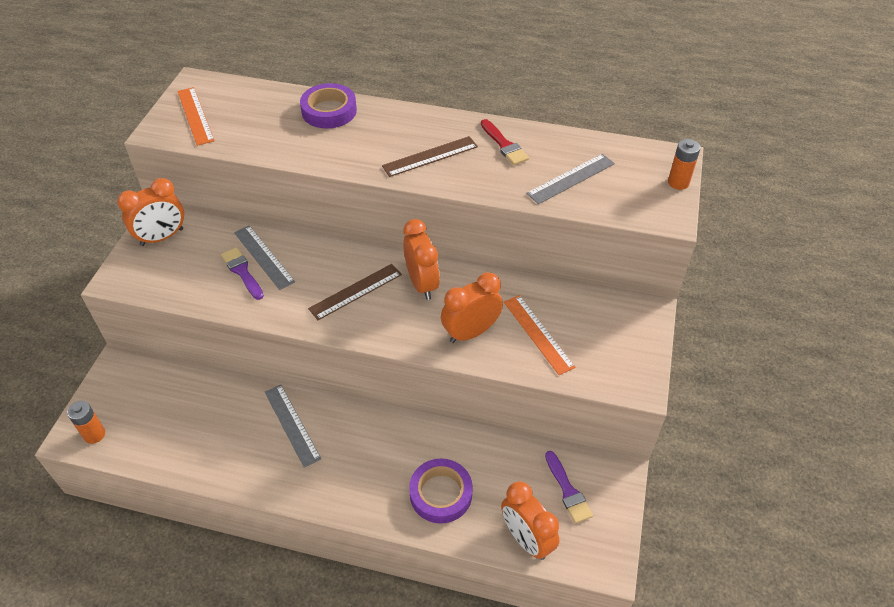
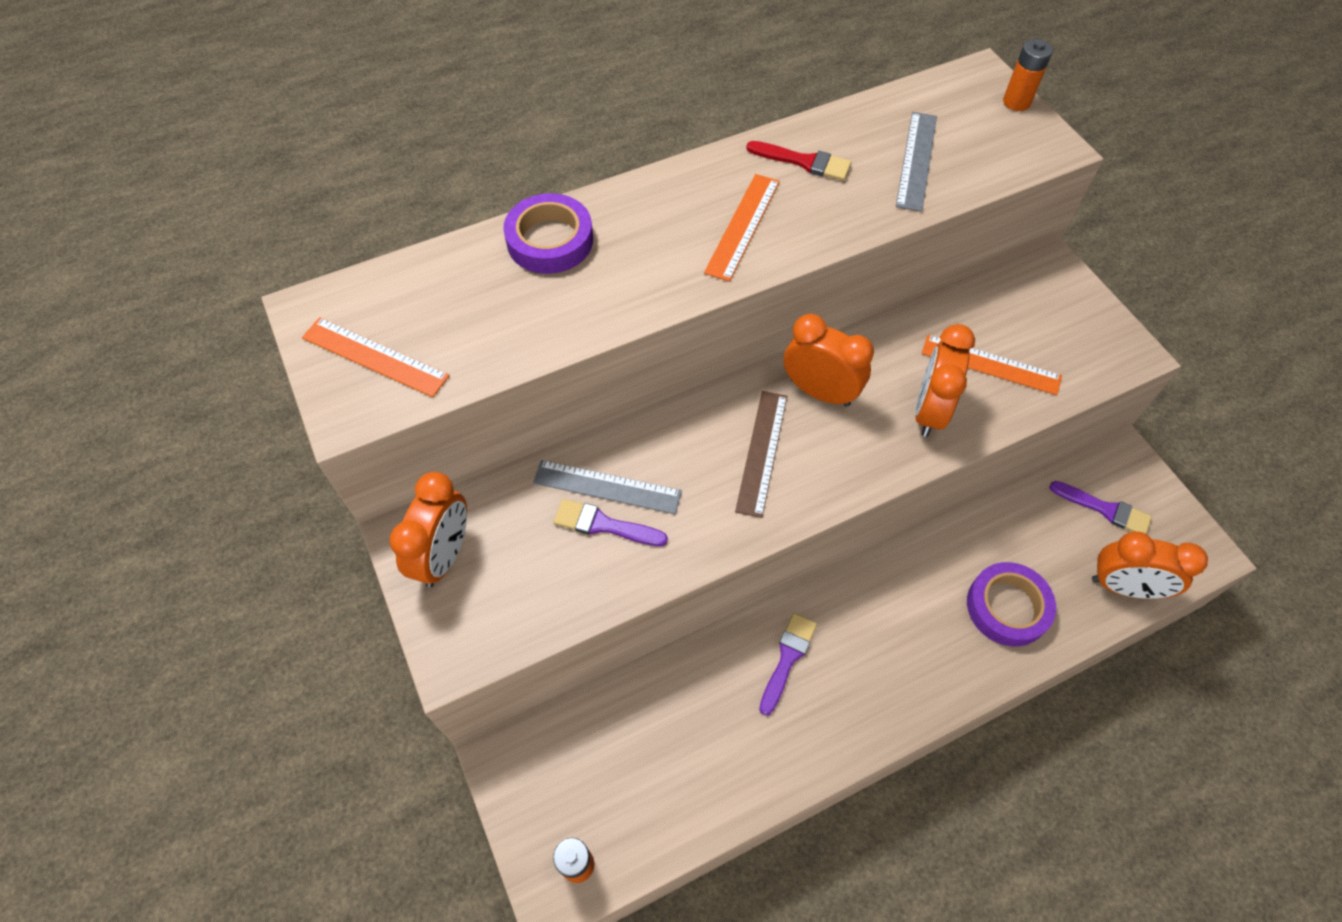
camera: 40 degrees left, 10 degrees up
(292, 424) = (787, 658): grey ruler -> purple brush
(430, 156) = (743, 226): brown ruler -> orange ruler

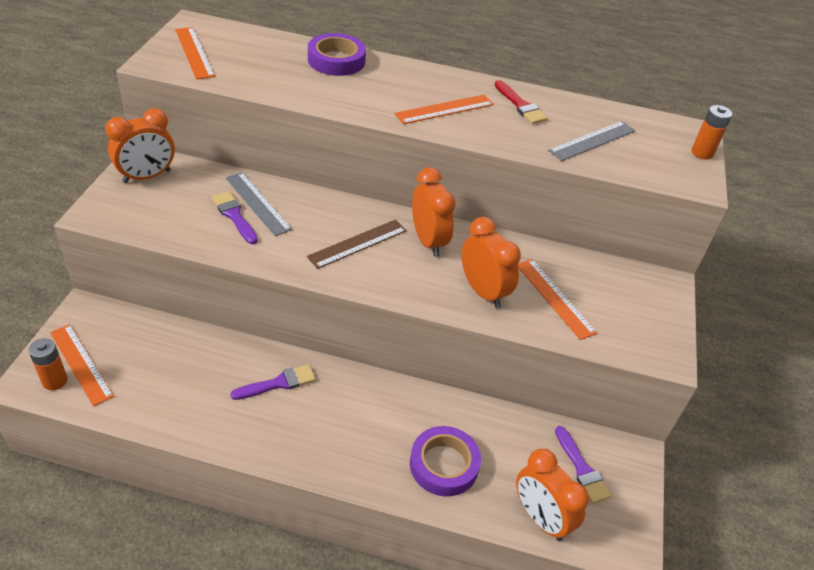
camera: 35 degrees right, 15 degrees down
(579, 820) = (81, 363): none -> orange ruler
(929, 411) = (483, 291): orange clock -> orange clock turned 90 degrees clockwise

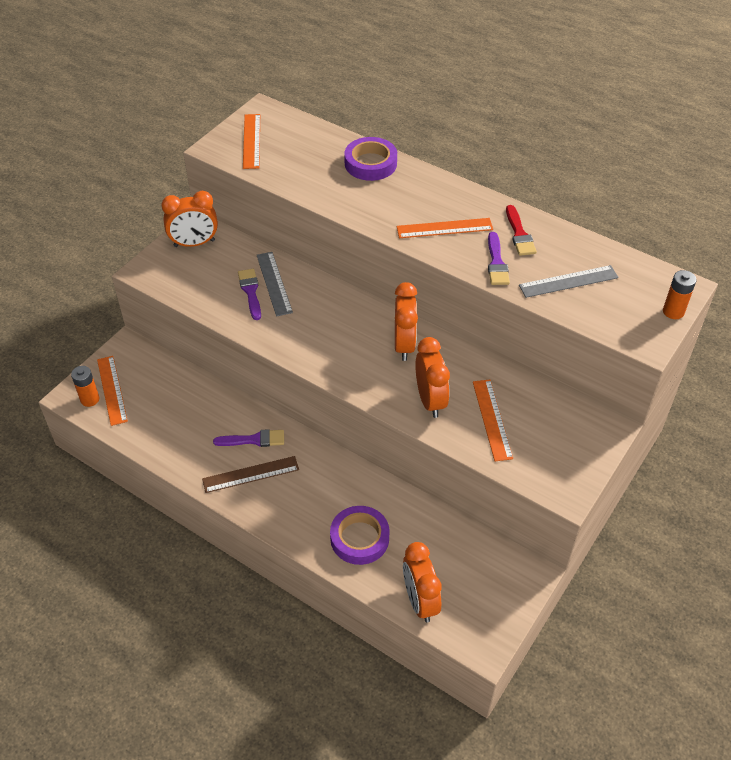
camera: 25 degrees right, 5 degrees up
(358, 243) = (342, 336): brown ruler -> brown ruler (250, 474)
(582, 469) = (476, 572): purple brush -> purple brush (496, 263)

